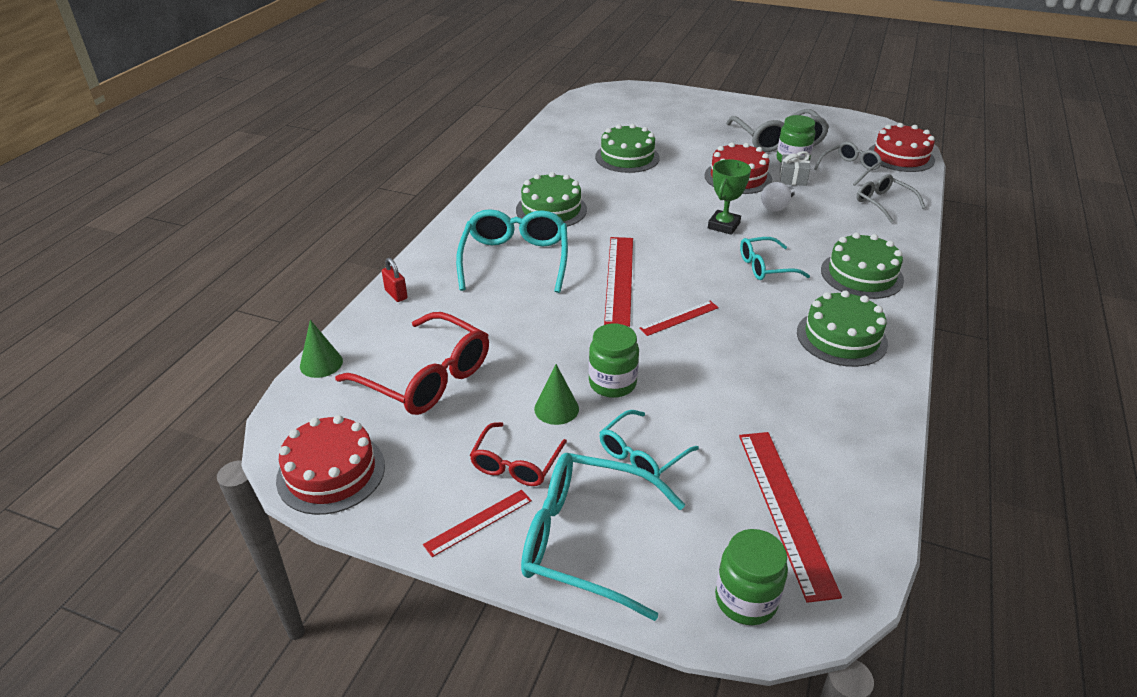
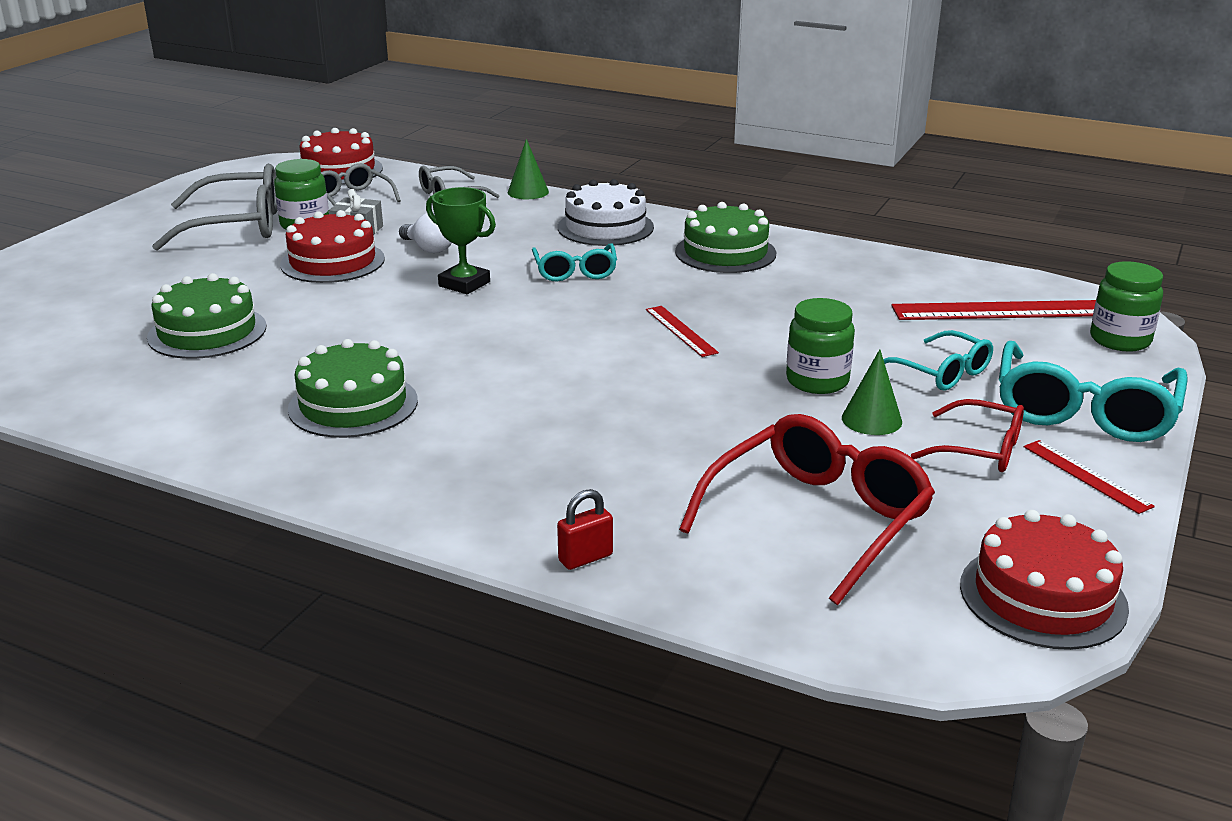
camera: 85 degrees left, 10 degrees down
(321, 363) = (788, 629): green cone -> green cone (528, 192)
(515, 259) = (503, 441): turquoise glasses -> none
(619, 279) = (582, 362): red ruler -> none
(861, 275) = (605, 227): green cake -> white cake

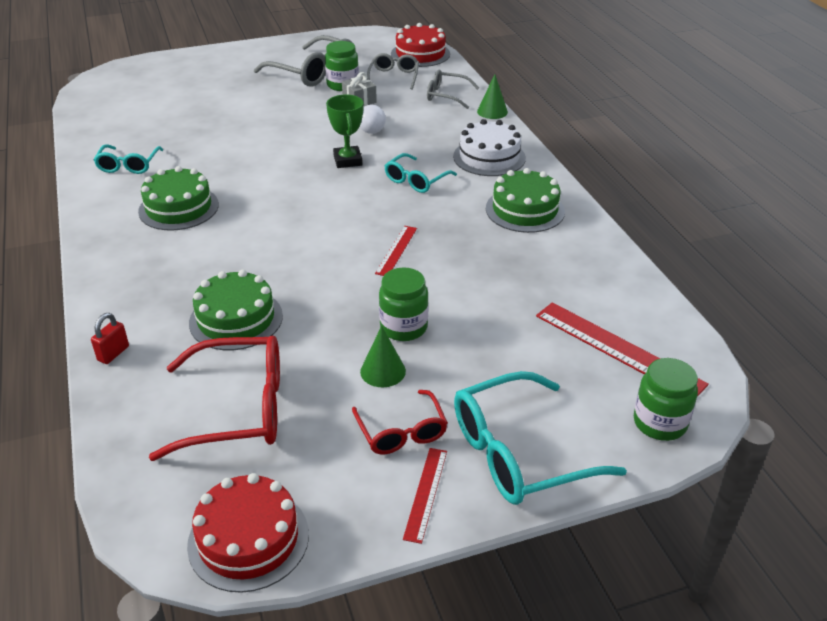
camera: 45 degrees right, 10 degrees up
(207, 332) = (196, 133): green cake -> green cake (236, 319)
(332, 262) = (314, 115): red cake -> none
(585, 558) = (113, 353): red padlock -> red padlock turned 75 degrees counterclockwise
(942, 372) = (486, 368): turquoise glasses -> turquoise glasses (128, 165)

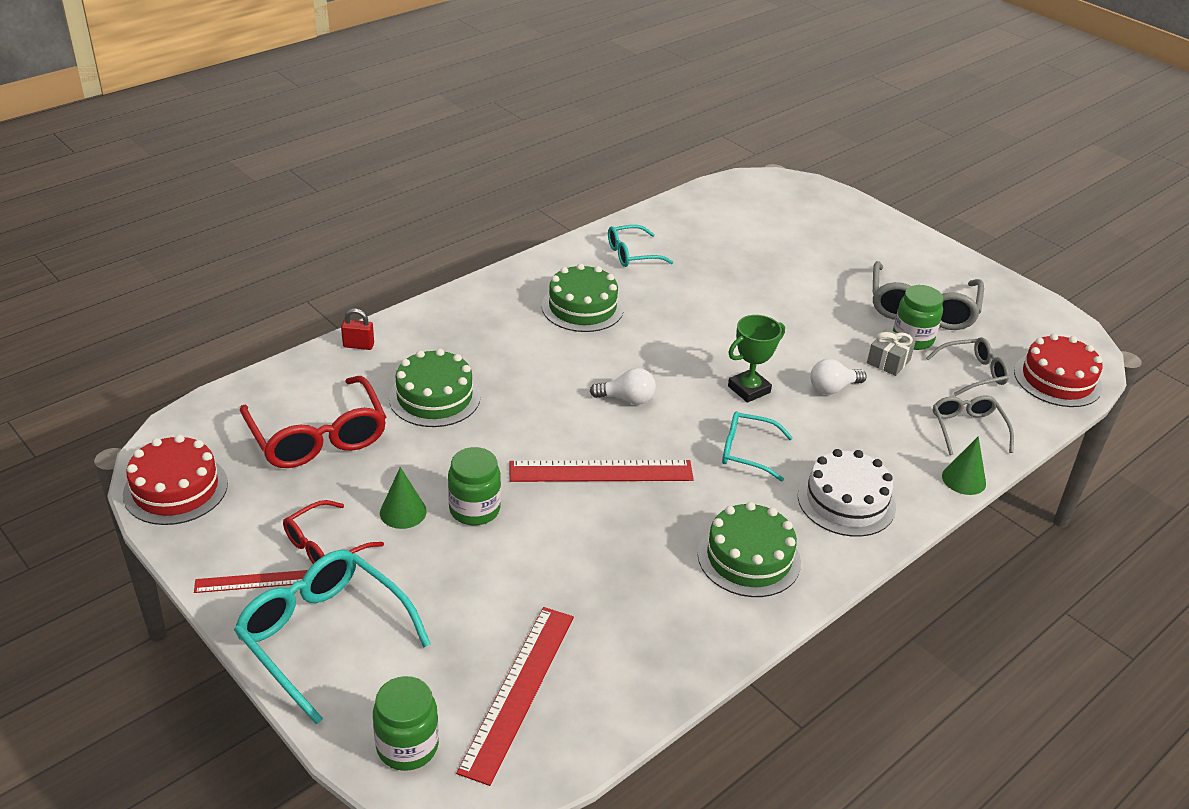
camera: 65 degrees right, 0 degrees up
(318, 216) = (627, 399): none -> white light bulb
(396, 250) = (601, 471): red ruler -> red ruler, size x1.83

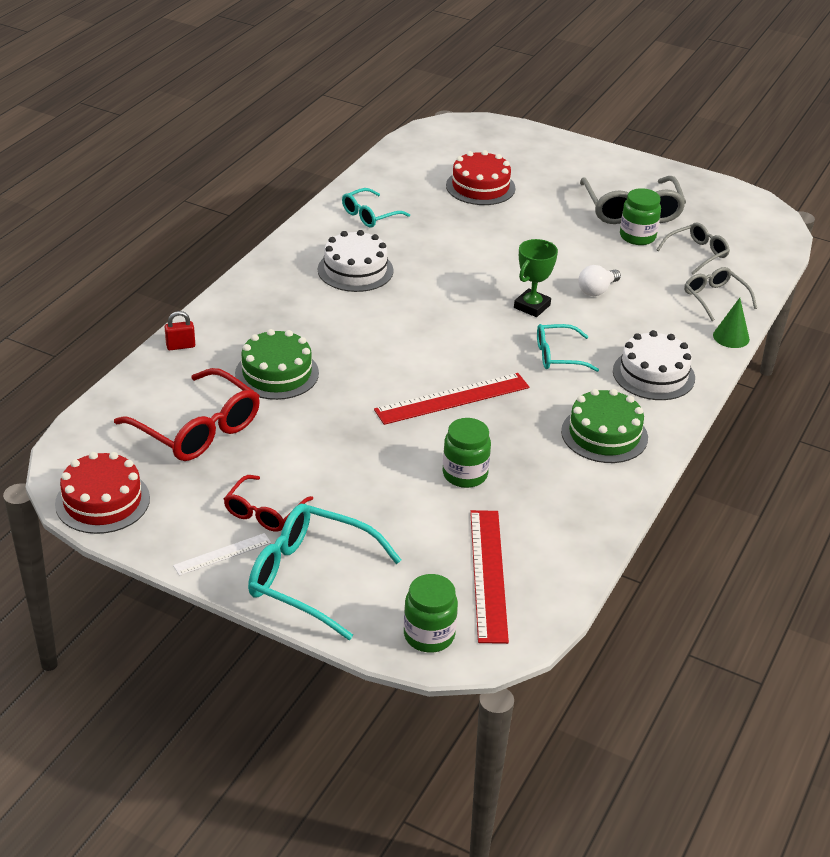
camera: 20 degrees left, 0 degrees up
(252, 581) = (222, 554): red ruler -> white ruler
(403, 512) = (311, 470): green cone -> none
(474, 509) = (369, 453): green jar -> green jar (465, 474)
(582, 307) = (355, 270): green cake -> white cake
(627, 399) = (439, 337): white light bulb -> none
(888, 361) = (628, 259): grey gift -> none
(1057, 379) = (762, 244): red cake -> red cake (480, 187)

